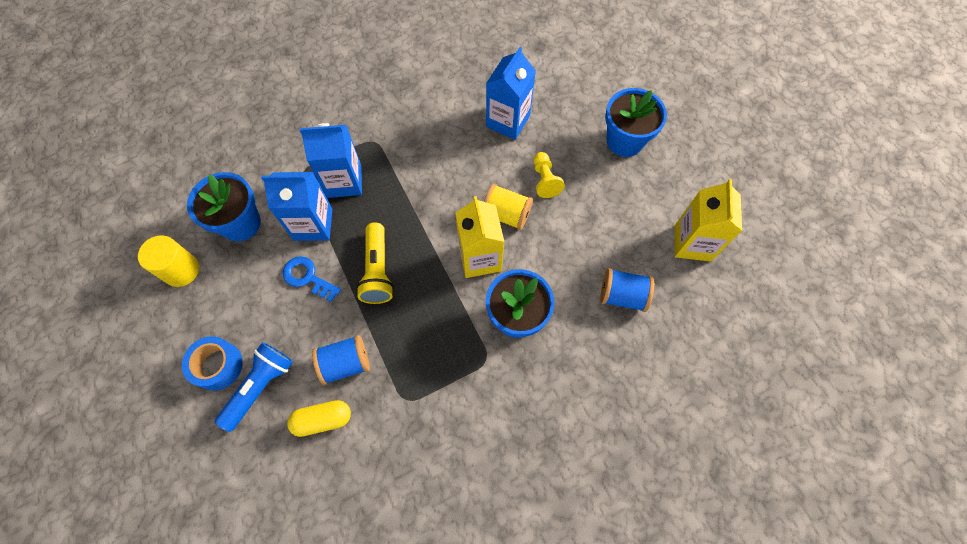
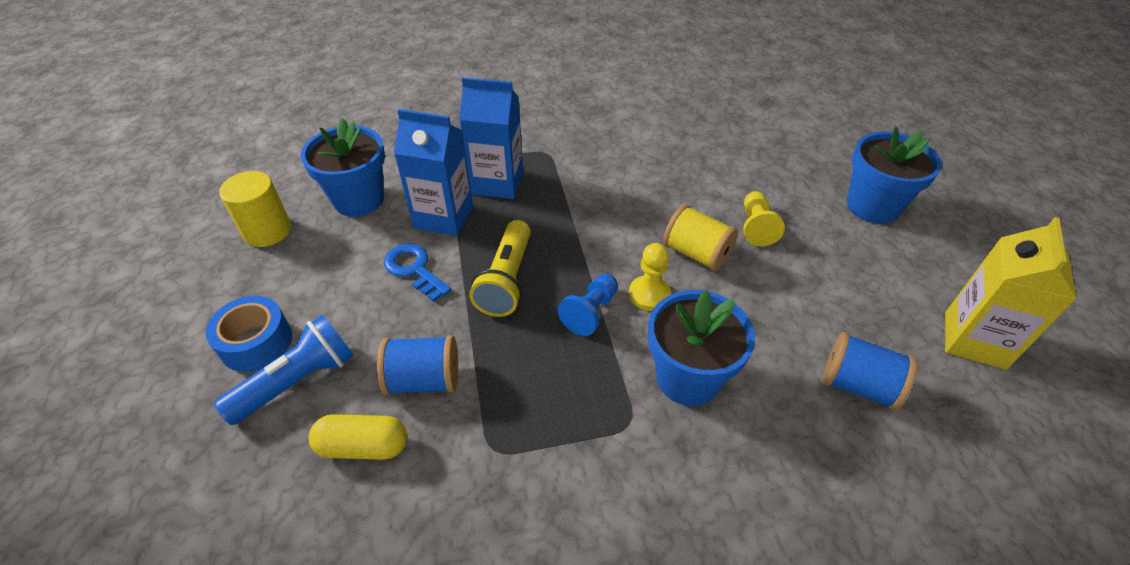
camera: 15 degrees right, 20 degrees down
(443, 283) = (590, 312): none -> blue pawn
(480, 258) = (649, 294): yellow carton -> yellow pawn
(508, 121) = (717, 161): blue carton -> none

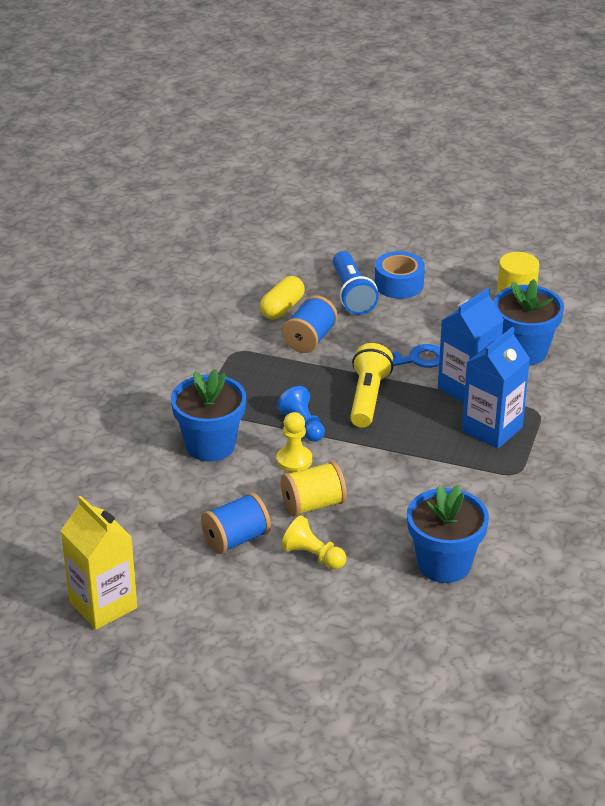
camera: 120 degrees right, 10 degrees down
(506, 280) = (368, 397): yellow flashlight -> yellow flashlight turned 60 degrees clockwise
(858, 385) = (131, 519): blue spool -> blue spool (236, 539)
(872, 206) = (274, 650): blue flower pot -> blue flower pot (444, 564)

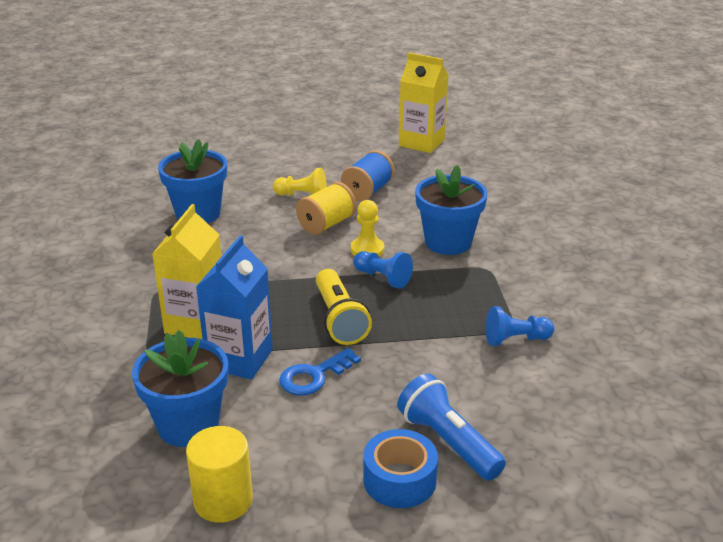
camera: 155 degrees right, 5 degrees down
(241, 342) = (515, 339): none -> blue pawn
(282, 308) = (513, 394): yellow capsule -> none
(310, 339) = (448, 364): blue spool -> none
(492, 429) = (196, 323): blue carton -> yellow carton

